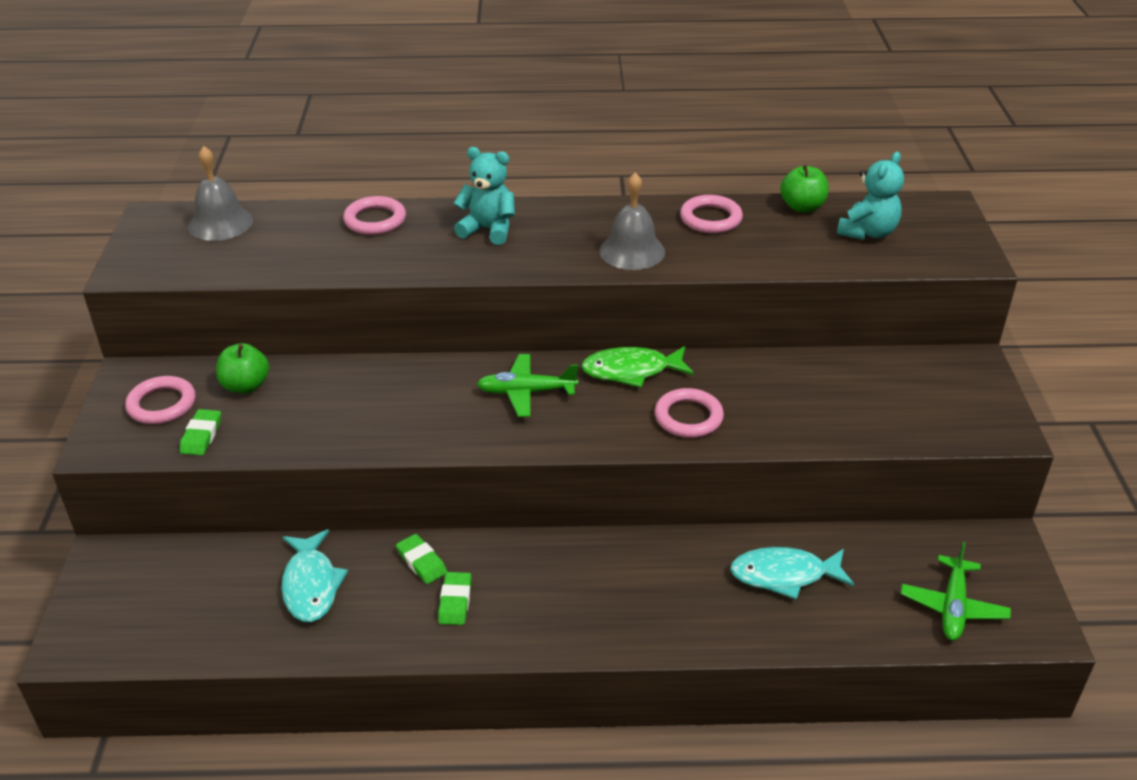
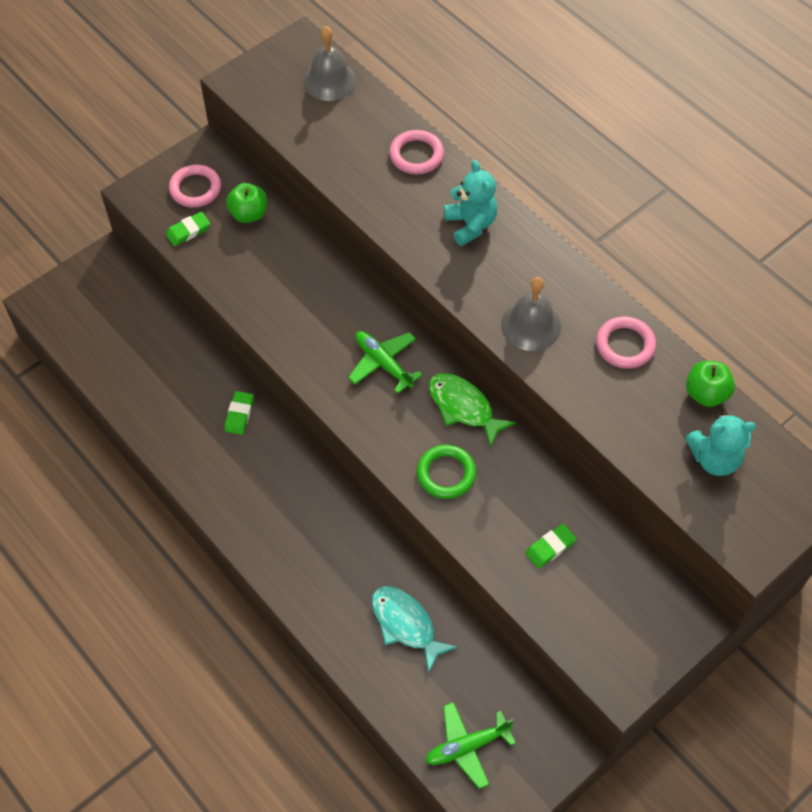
camera: 50 degrees right, 20 degrees up
(311, 585) = (174, 374): turquoise fish -> none
(455, 601) = (224, 456): green eraser -> green eraser (550, 547)
(688, 417) = (446, 474): pink ring -> green ring

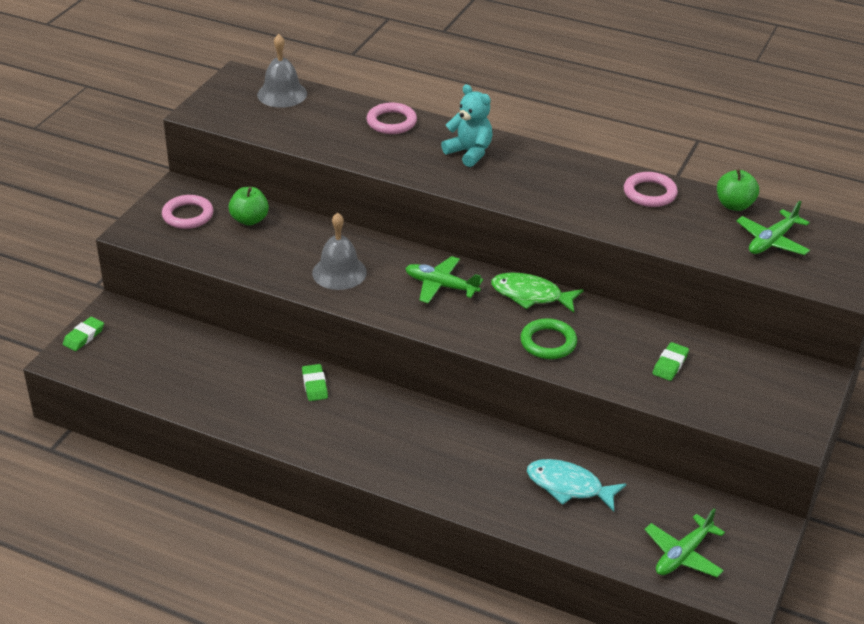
camera: 25 degrees left, 20 degrees down
(188, 231) = (200, 245): green eraser -> green eraser (84, 336)
(531, 325) = (566, 200): grey bell -> grey bell (339, 272)
(714, 459) = (771, 241): turquoise teddy bear -> green plane

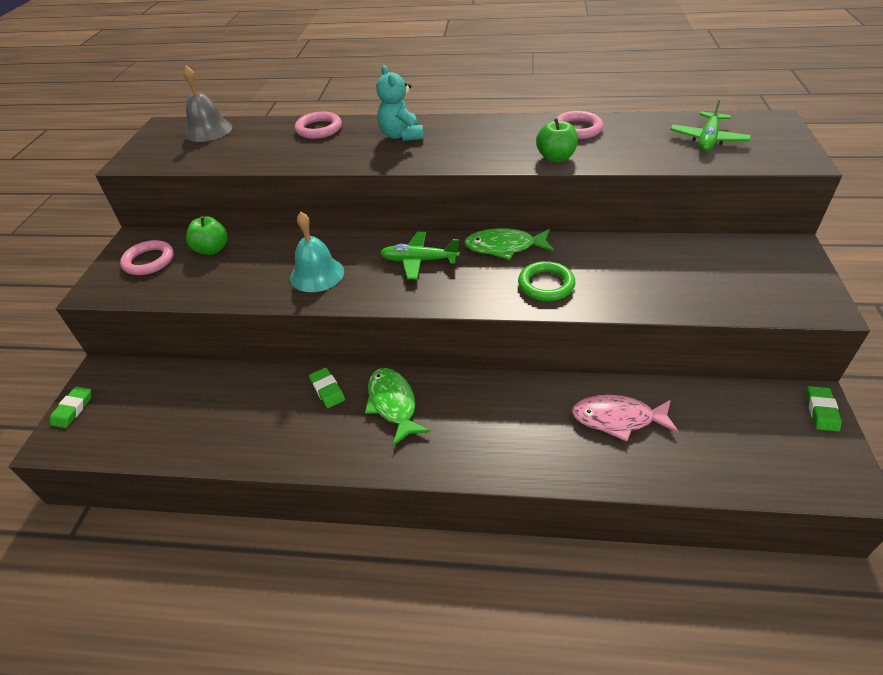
camera: 15 degrees left, 5 degrees up
(339, 272) = (317, 274): grey bell -> turquoise bell
(369, 414) = (393, 404): none -> green fish
(469, 153) = (401, 136): turquoise teddy bear -> turquoise teddy bear turned 135 degrees counterclockwise
(568, 486) = (617, 419): turquoise fish -> pink fish
(670, 364) = (666, 273): green eraser -> green eraser (821, 411)
(683, 555) = (766, 457): green plane -> none
(734, 205) = (653, 121): green apple -> green apple (555, 158)

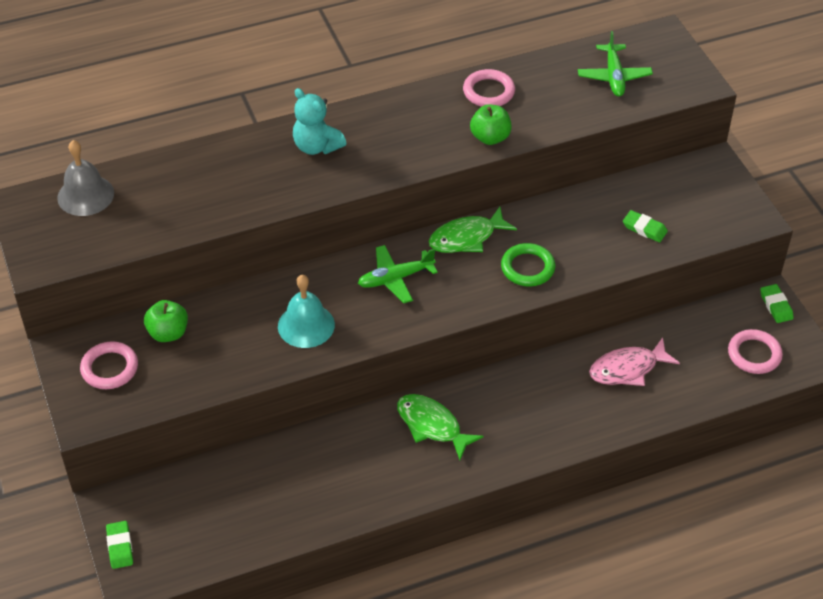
camera: 30 degrees left, 5 degrees up
(319, 129) = (217, 159): pink ring -> pink ring (754, 354)
(327, 390) = (361, 435): green eraser -> green eraser (644, 229)

